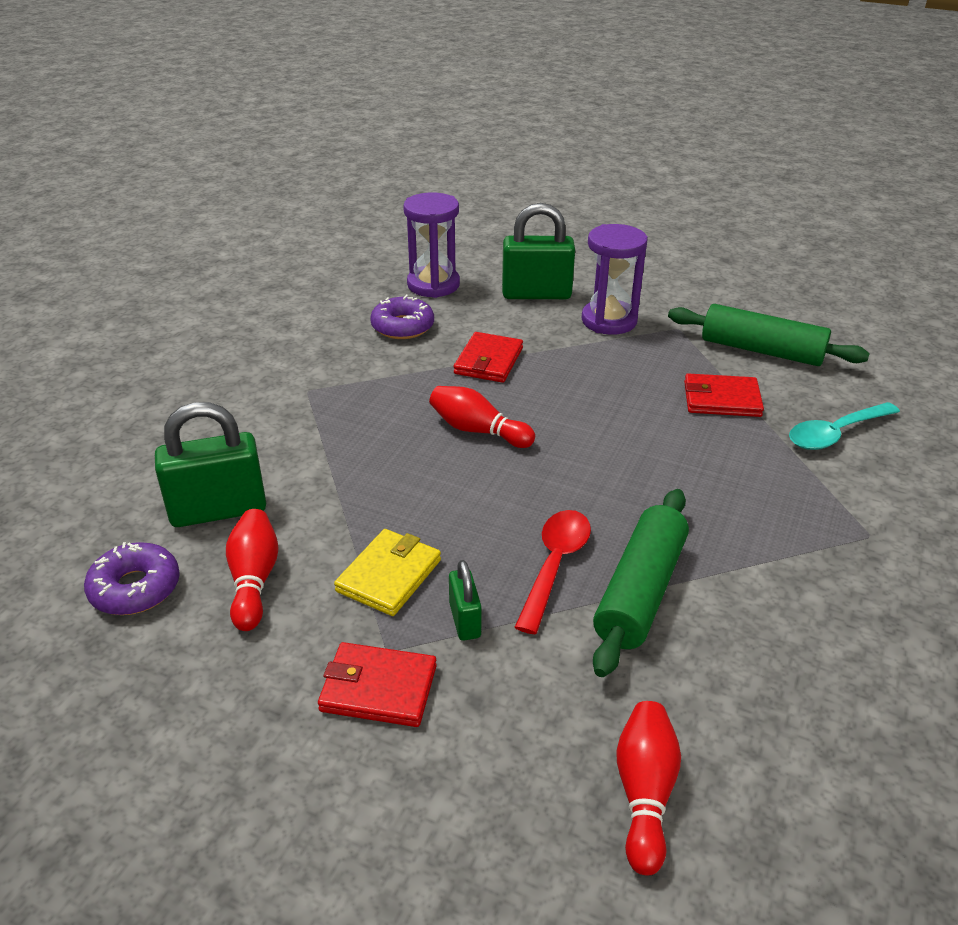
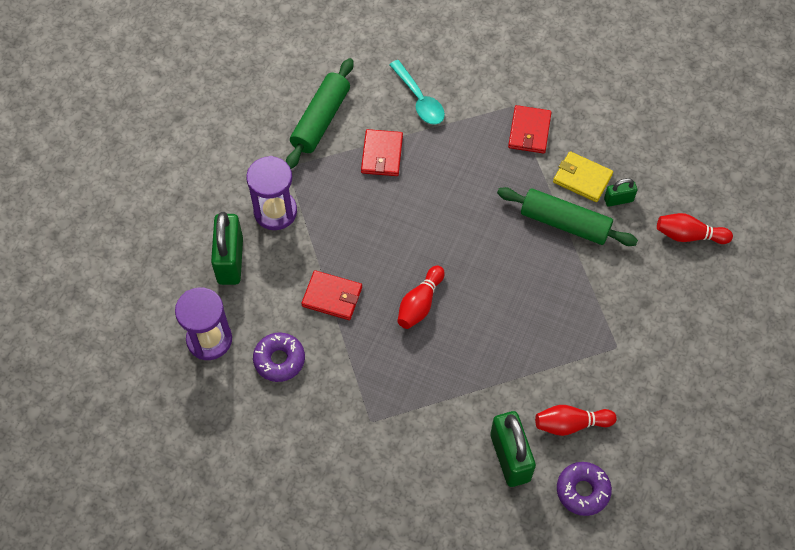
camera: 90 degrees left, 25 degrees up
(378, 688) = (643, 349): red wallet -> red wallet (529, 131)
(389, 575) = (561, 350): yellow wallet -> yellow wallet (582, 178)
(465, 620) = (593, 309): green padlock -> green padlock (618, 200)
(554, 565) = (547, 263): red spoon -> none

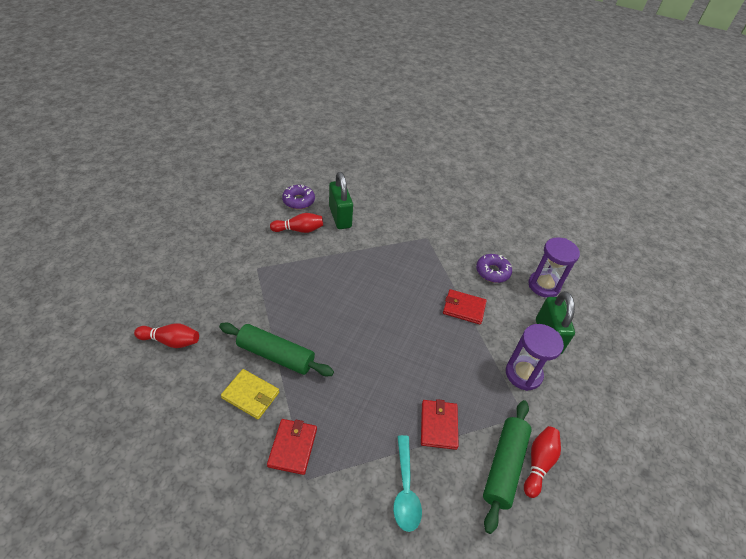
camera: 175 degrees right, 15 degrees down
(419, 99) = (405, 489): turquoise spoon -> turquoise spoon turned 150 degrees counterclockwise
(420, 303) = (398, 301): red bowling pin -> red bowling pin (538, 463)
(618, 200) = (222, 374): green padlock -> none

